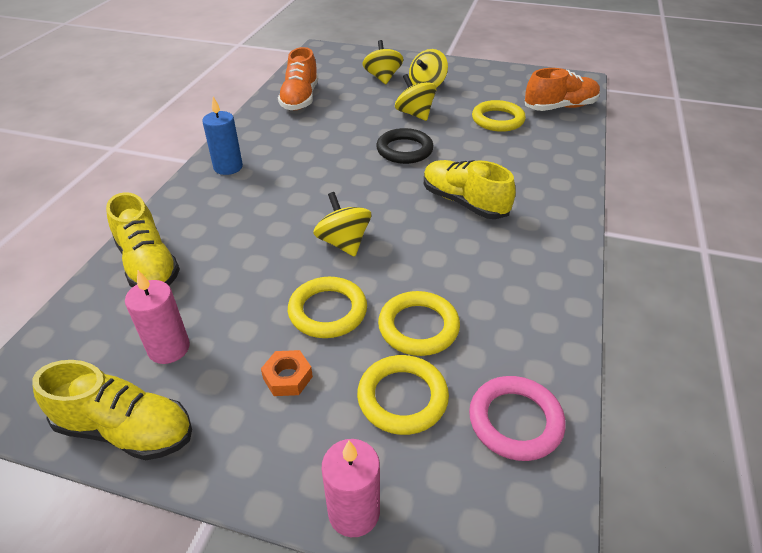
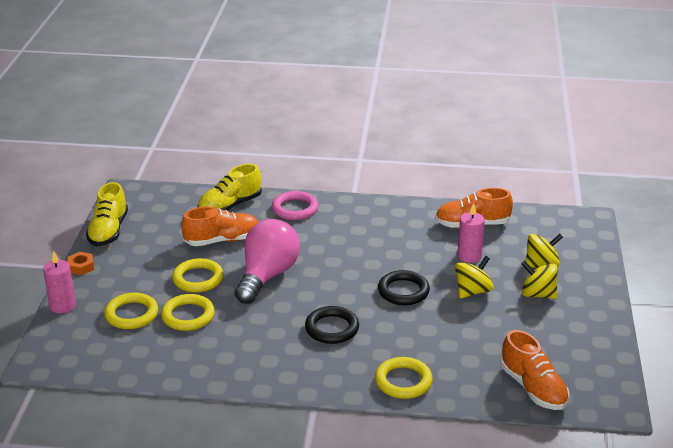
camera: 80 degrees right, 10 degrees down
(169, 348) = (162, 230): pink candle -> pink candle (469, 256)
(228, 167) = (347, 211): blue candle -> none
(237, 279) = (222, 240): none -> orange shoe
(288, 377) = (144, 273): orange nut -> orange nut (81, 267)
(343, 243) = (267, 276): yellow spinning top -> pink light bulb
(464, 202) = (332, 328): yellow shoe -> black ring
(497, 120) = (484, 344): yellow ring -> yellow ring (403, 381)
(515, 421) = (116, 357): pink ring -> pink ring (295, 209)

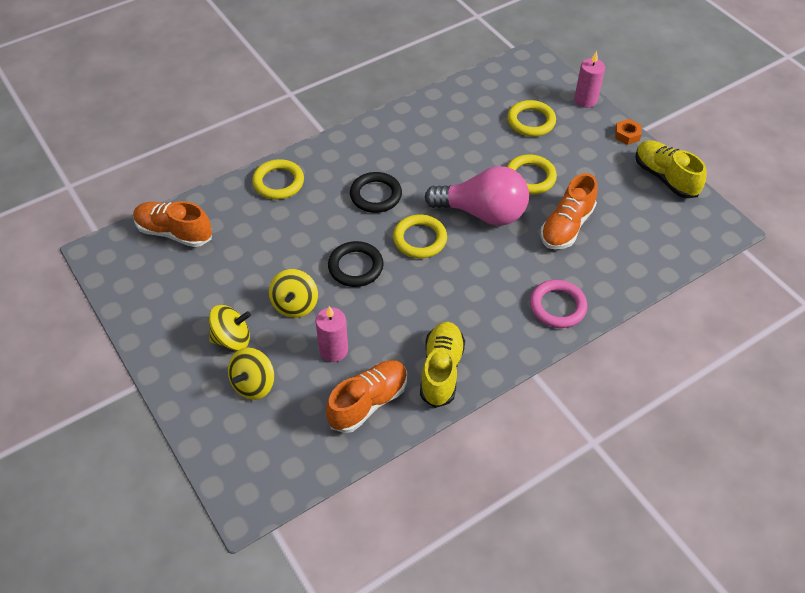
camera: 140 degrees right, 20 degrees up
(188, 316) = (491, 143): yellow ring -> yellow ring (419, 239)
(230, 206) = (616, 270): yellow shoe -> yellow shoe (441, 370)
(267, 276) = (482, 213): pink light bulb -> pink light bulb turned 60 degrees counterclockwise

